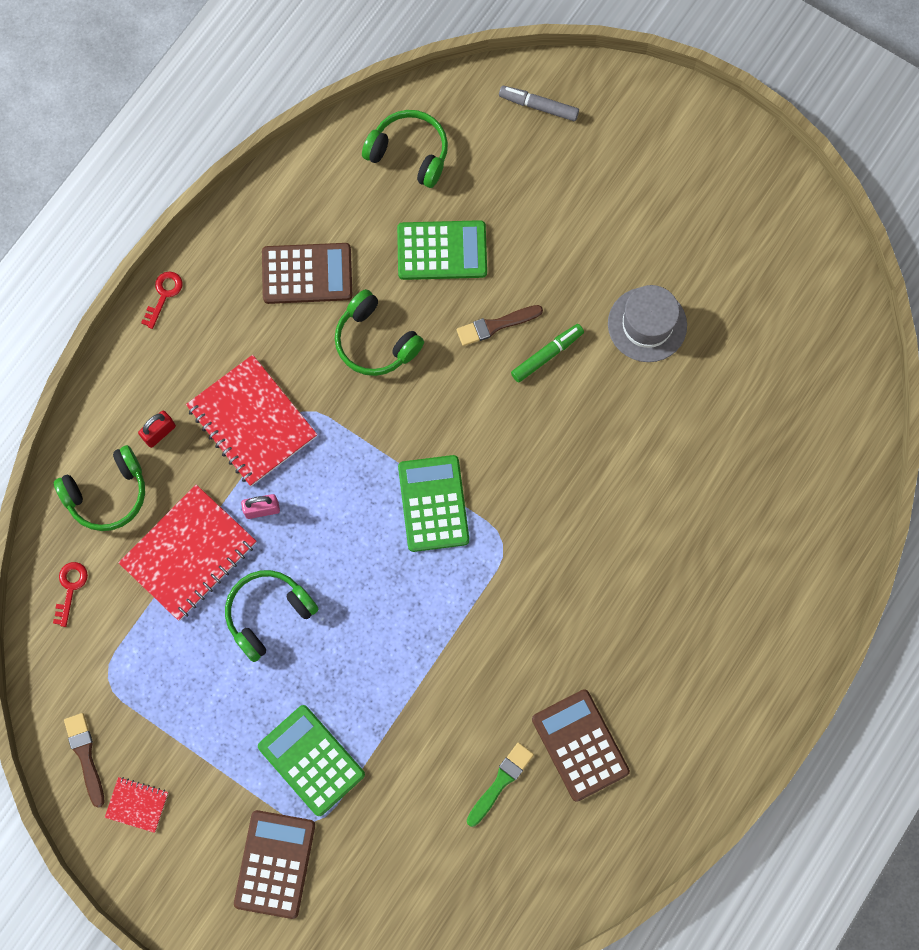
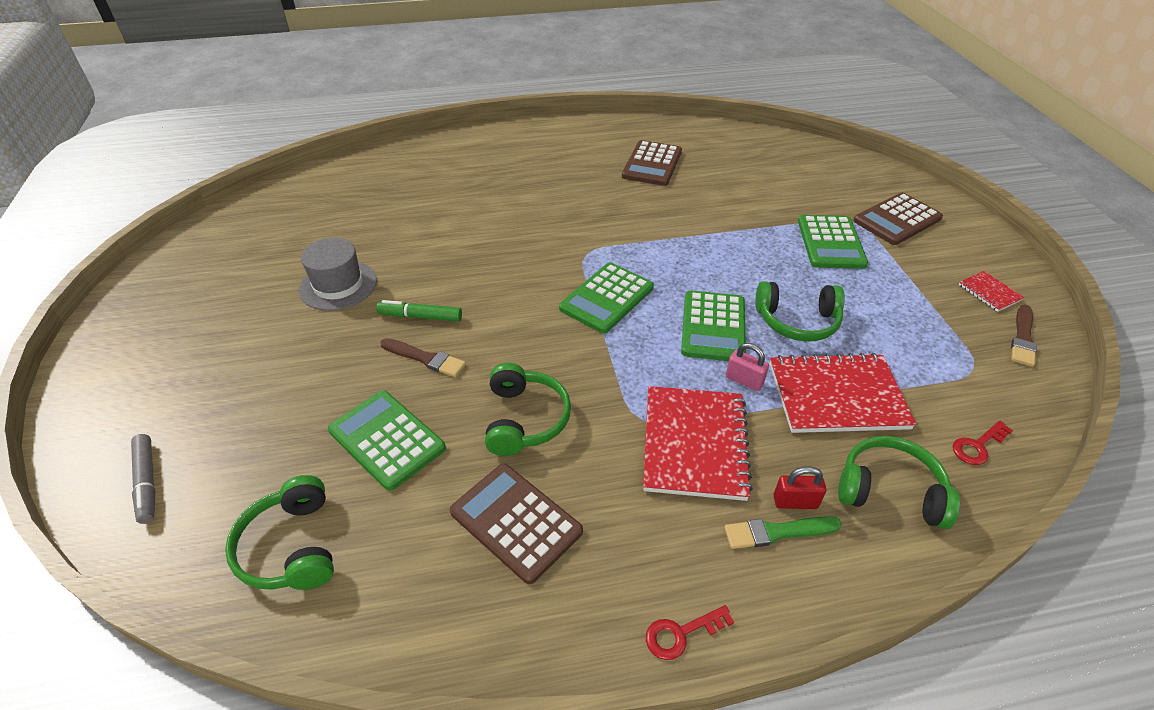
camera: 135 degrees left, 30 degrees down
(326, 547) = (713, 327): none -> green calculator
(500, 782) = (714, 176): green brush -> green brush (777, 532)

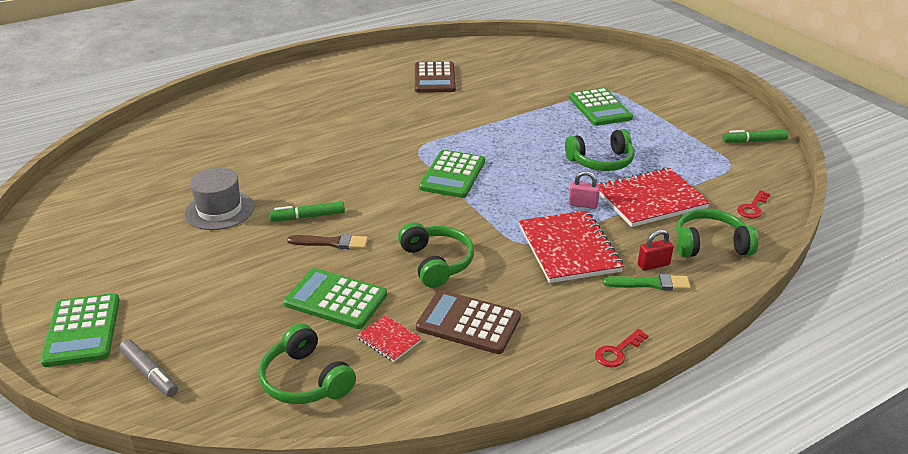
camera: 20 degrees left, 10 degrees down
(713, 327) = (543, 177): green calculator -> green calculator (82, 330)
(777, 532) = (650, 284): green brush -> green brush turned 150 degrees counterclockwise
(897, 220) = (639, 85): brown calculator -> none
(989, 292) = (721, 118): red notebook -> red notebook (389, 340)
(1022, 338) = (754, 141): brown brush -> green marker

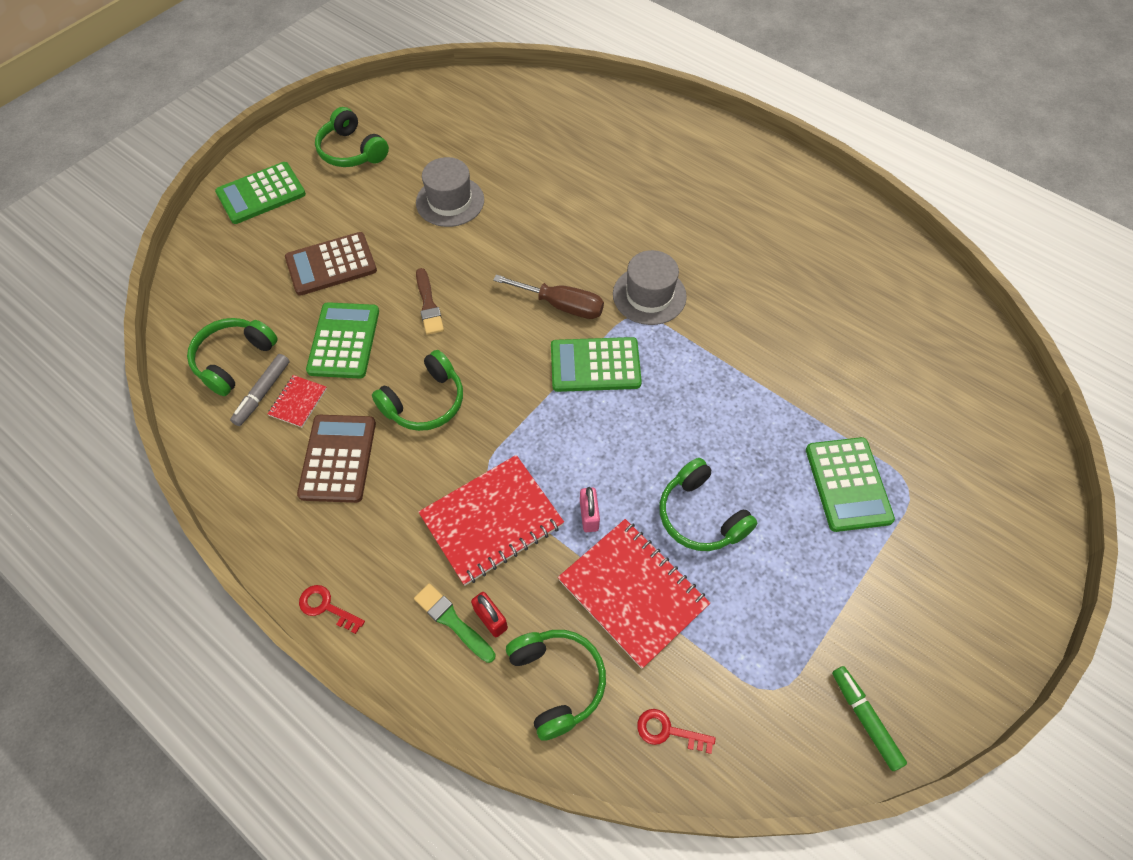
camera: 70 degrees right, 25 degrees up
(89, 257) = (351, 151): none -> green headphones
(150, 373) = (222, 257): grey marker -> grey marker (263, 393)
(308, 217) = (464, 270): green marker -> none
(384, 177) = (562, 305): none -> brown screwdriver
(404, 139) = (649, 295): none -> grey hat
(434, 78) = (815, 276): brown calculator -> brown calculator (331, 264)
(600, 108) = (848, 484): green calculator -> green calculator turned 60 degrees counterclockwise
(650, 284) = (452, 621): green brush -> green brush turned 150 degrees clockwise

